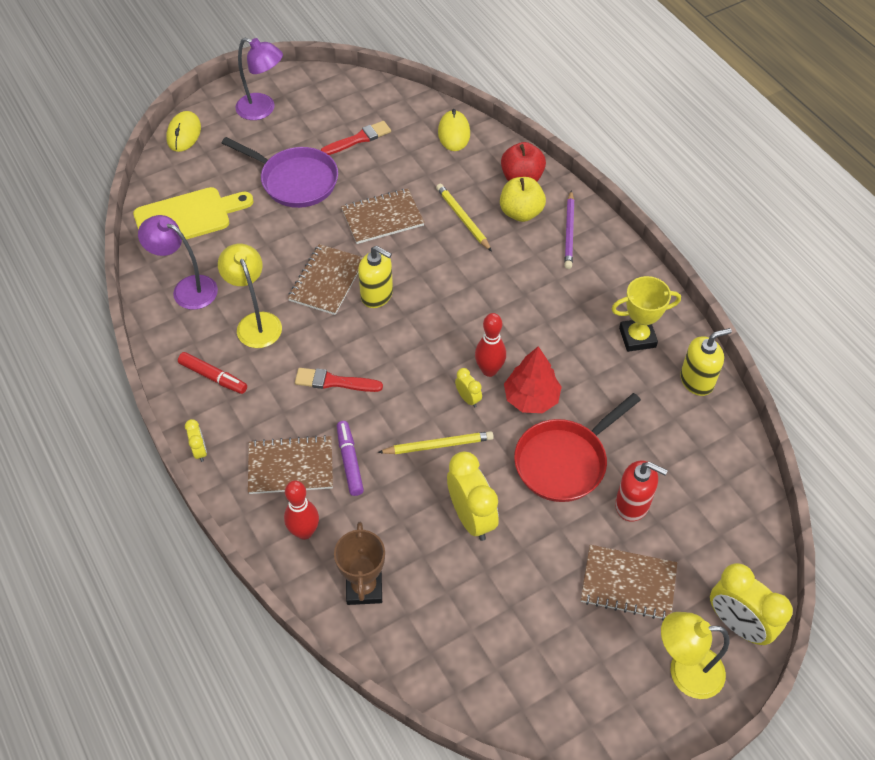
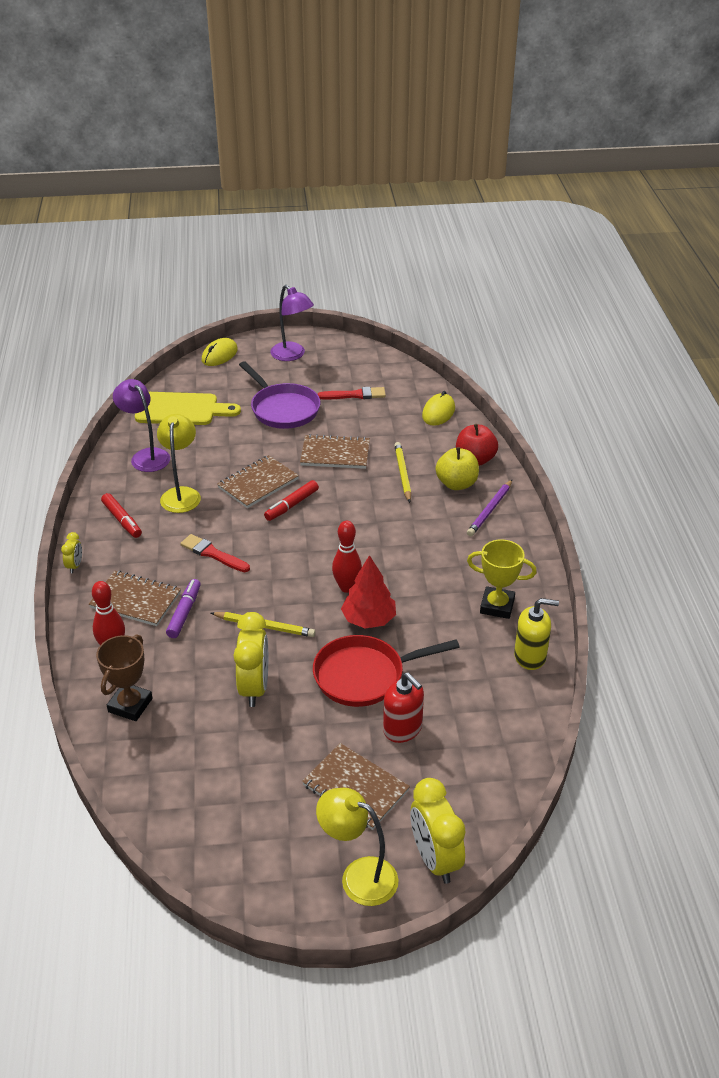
camera: 25 degrees right, 15 degrees down
(377, 295) = (291, 505): yellow soap dispenser -> red marker
(468, 398) = (314, 602): yellow clock -> none

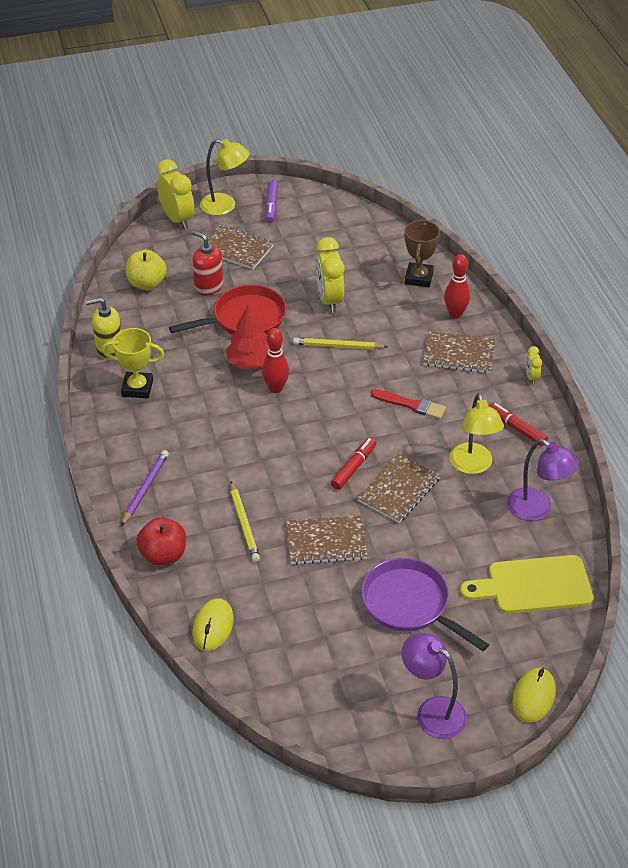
camera: 170 degrees right, 5 degrees up
(184, 613) = (411, 349): purple marker -> purple marker (271, 206)
(355, 395) = (325, 643): red brush -> none
(456, 484) = (182, 518): yellow apple -> yellow apple (147, 283)

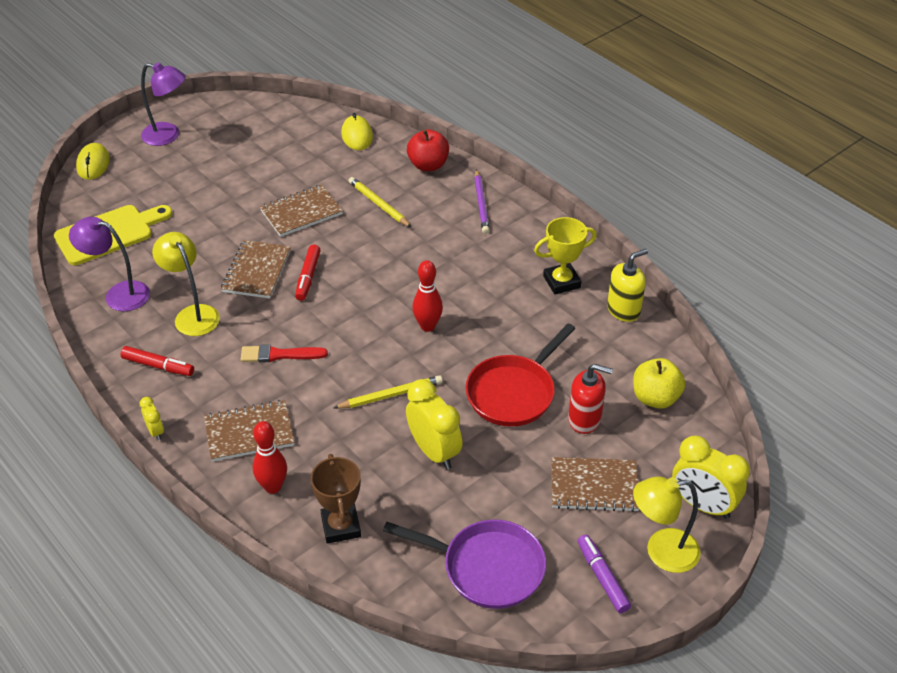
camera: 155 degrees right, 0 degrees up
(250, 362) = (472, 344): red tree -> none
(410, 604) = (210, 191): purple pan -> purple pan (487, 567)

